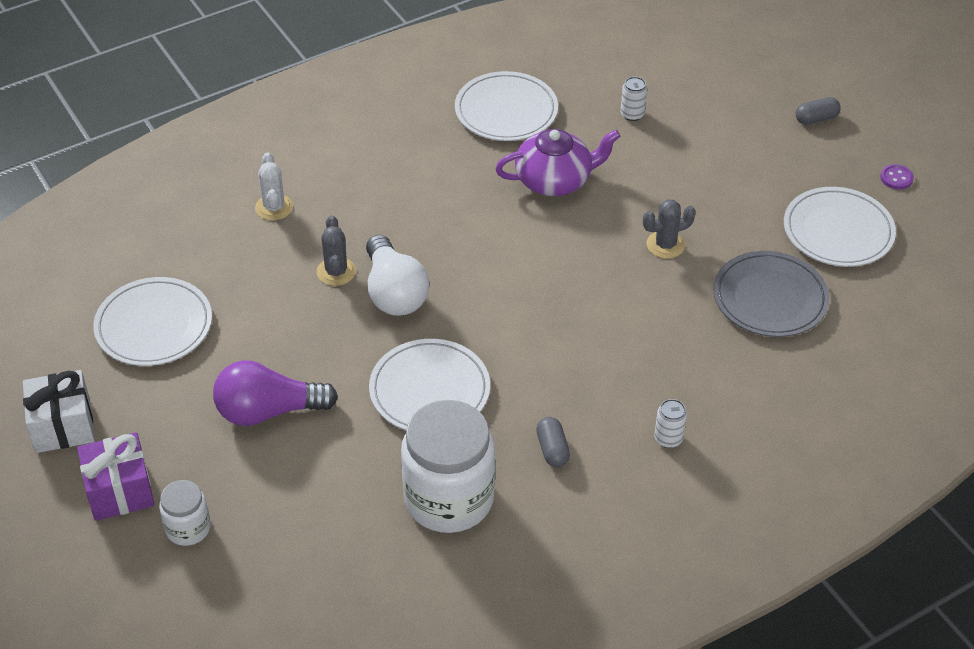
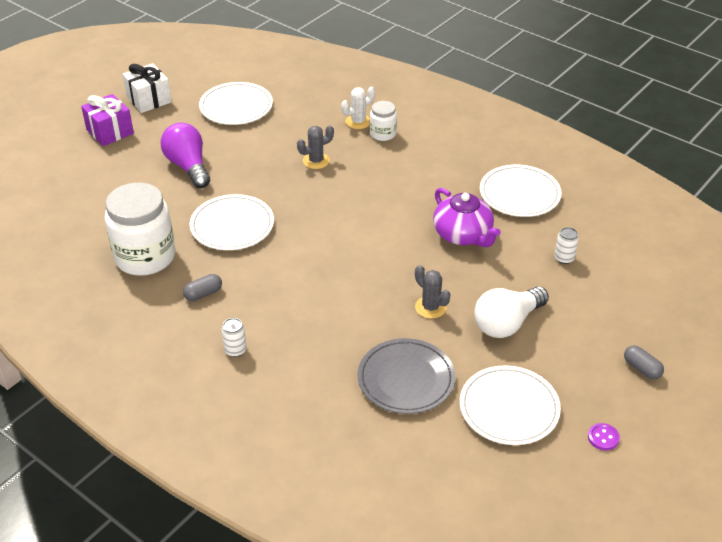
camera: 70 degrees right, 5 degrees down
(188, 528) = (91, 162): white jar -> white jar (383, 134)
(394, 292) = (310, 189): white light bulb -> white light bulb (507, 323)

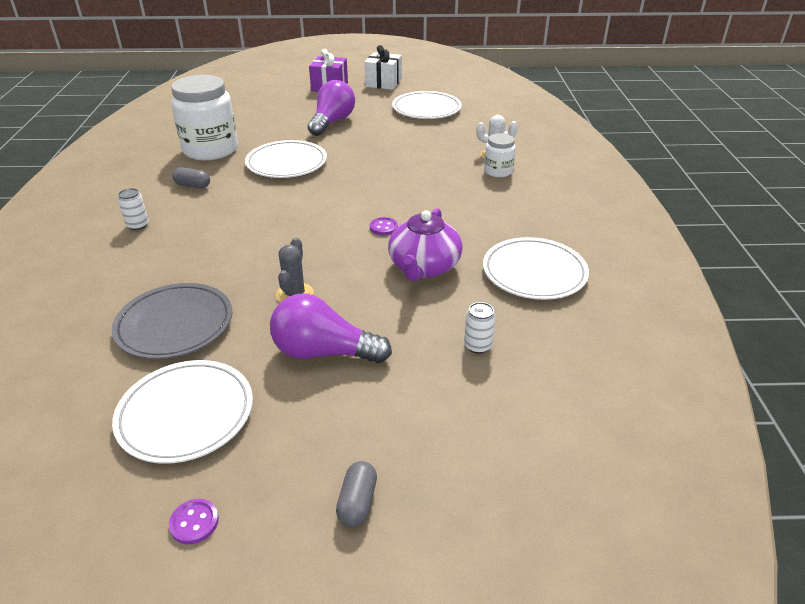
camera: 50 degrees right, 5 degrees down
(316, 161) = (415, 160): grey cactus -> none
(394, 226) = (383, 227): none -> purple button
(507, 323) = (324, 352): white light bulb -> purple light bulb

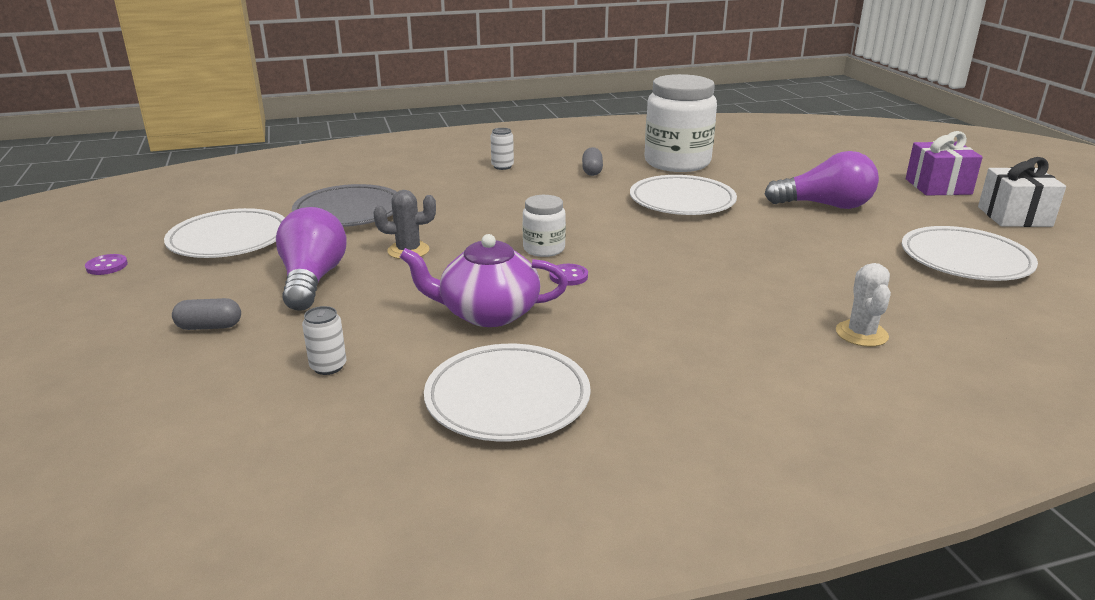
camera: 75 degrees right, 10 degrees down
(357, 502) = (101, 327): grey capsule -> grey capsule (209, 327)
(498, 171) = (806, 342): white jar -> white jar (544, 249)

